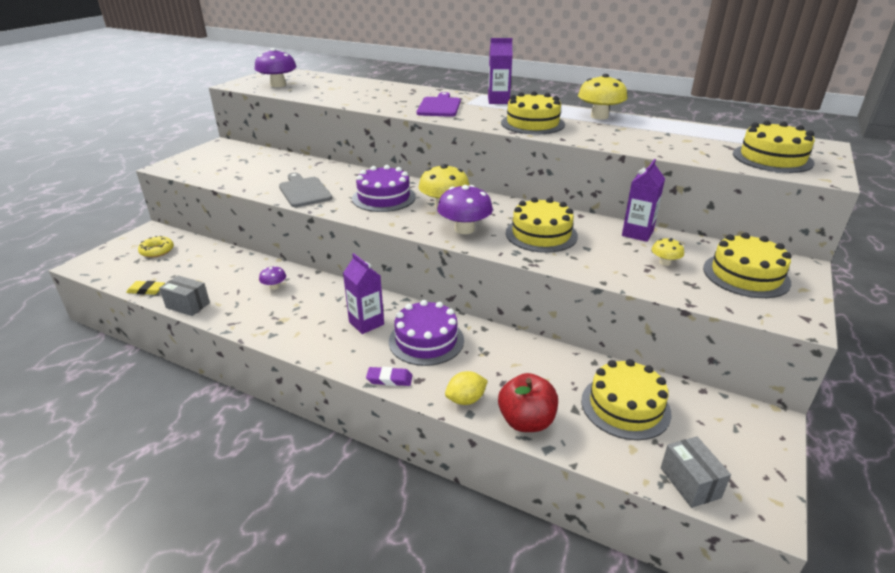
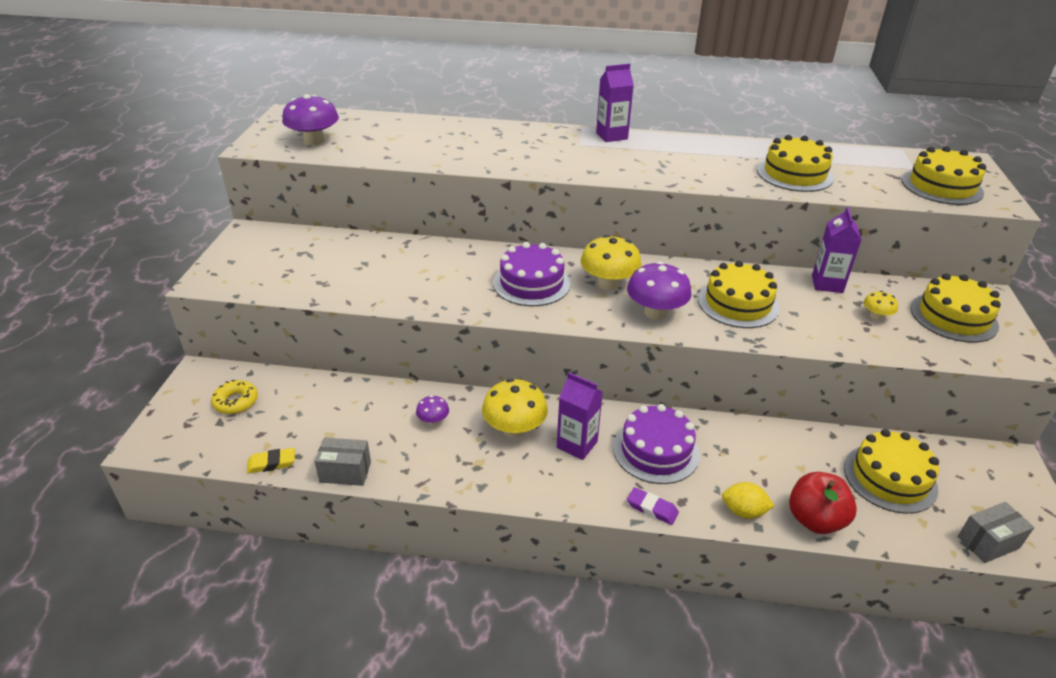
camera: 20 degrees left, 5 degrees up
(304, 191) = (427, 290): grey cutting board -> none
(389, 379) = (652, 508): purple eraser -> purple eraser turned 45 degrees clockwise
(439, 106) = (553, 154): purple cutting board -> none
(466, 399) = (743, 511): yellow lemon -> yellow lemon turned 60 degrees clockwise
(532, 124) = (680, 169): yellow cake -> yellow cake (794, 174)
(599, 116) = (738, 147): yellow mushroom -> yellow mushroom (514, 428)
(690, 482) = (988, 542): grey box -> grey box turned 75 degrees counterclockwise

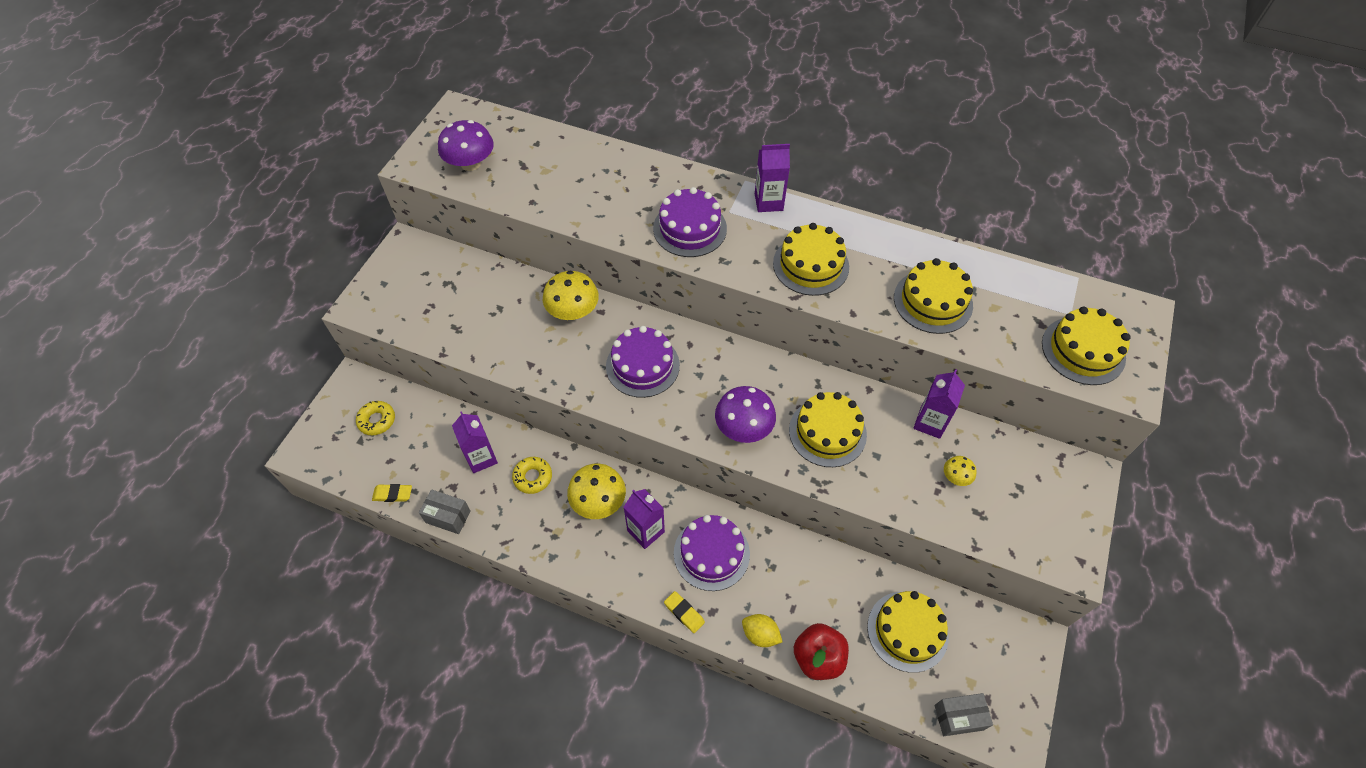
camera: 15 degrees right, 20 degrees up
(369, 414) = (481, 458): none -> purple carton
(433, 420) = (533, 477): purple mushroom -> yellow donut
(548, 157) = (690, 228): none -> purple cake
(608, 283) = (715, 380): yellow mushroom -> yellow mushroom (573, 311)
(652, 508) = (684, 613): purple eraser -> yellow eraser
(953, 317) = (1034, 494): yellow cake -> yellow cake (810, 265)

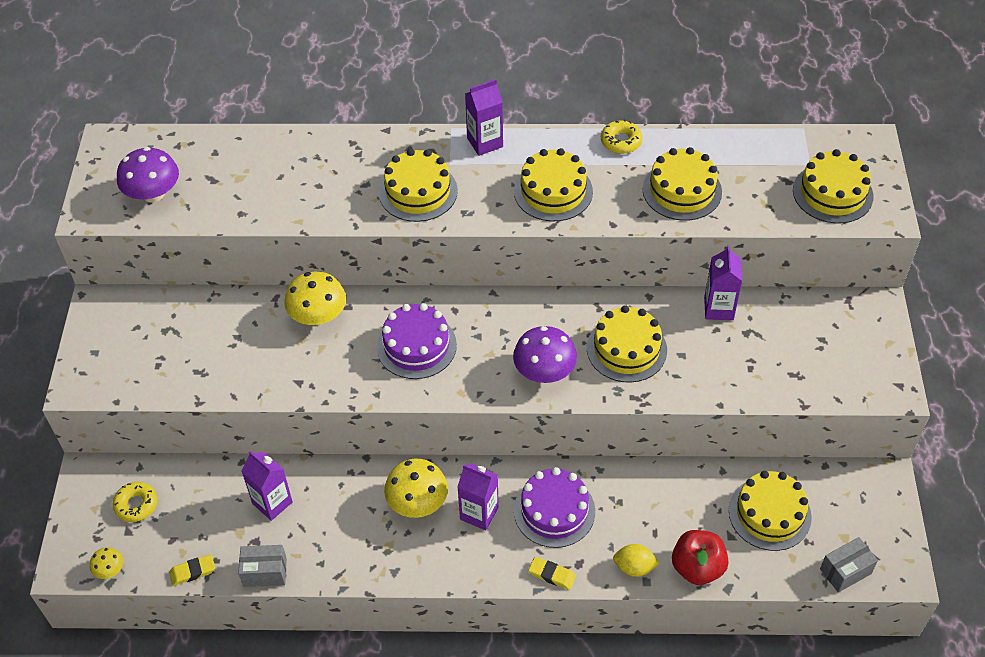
camera: 20 degrees left, 5 degrees down
(533, 477) = (337, 503): yellow donut -> yellow donut (621, 141)
(690, 228) = (418, 191): purple cake -> yellow cake
(956, 477) = (762, 349): yellow mushroom -> yellow mushroom (110, 570)

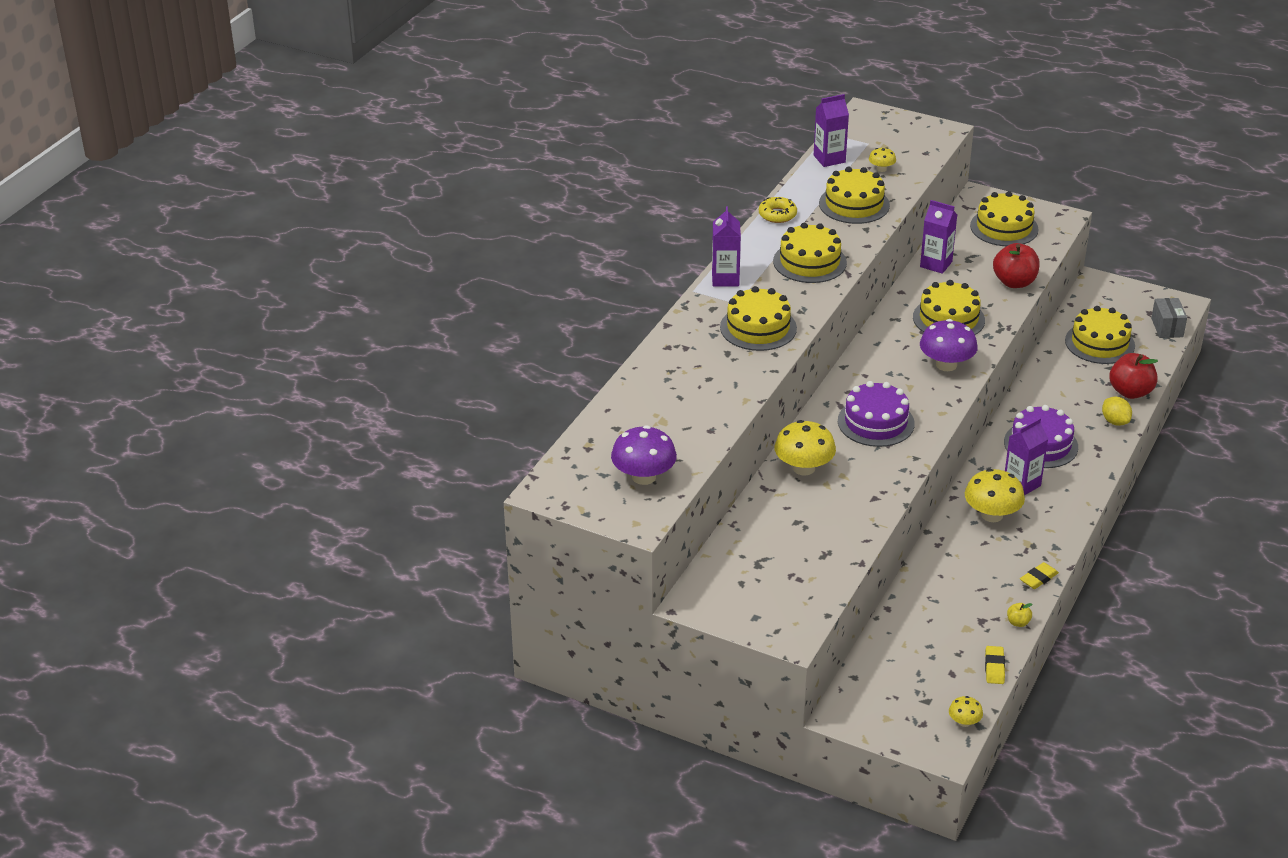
camera: 65 degrees left, 15 degrees down
(136, 505) = (898, 688): yellow donut -> none
(265, 572) = (1018, 622): grey box -> yellow apple
(272, 503) = (945, 600): purple carton -> purple carton (829, 159)
(552, 575) = (1101, 464): yellow eraser -> yellow eraser (1038, 578)
(634, 567) = (1115, 421): yellow lemon -> yellow lemon turned 60 degrees counterclockwise
(732, 384) = (1014, 282): none -> red apple
(766, 190) = (881, 169): none -> yellow mushroom
(832, 193) = (905, 144): yellow cake -> yellow cake (1004, 227)

